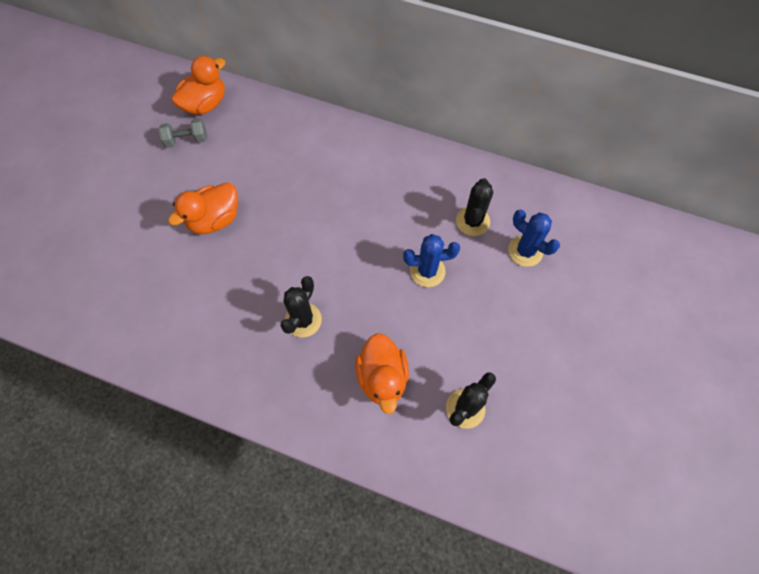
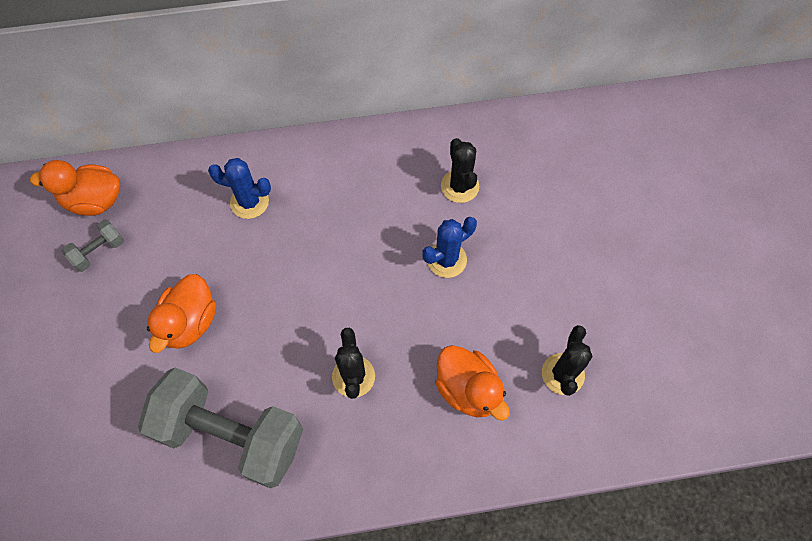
camera: 30 degrees left, 0 degrees up
(193, 313) = (231, 434): none -> grey dumbbell
(205, 104) = (94, 200): orange duck -> orange duck turned 105 degrees counterclockwise
(525, 251) = (526, 191): blue cactus -> blue cactus (249, 202)

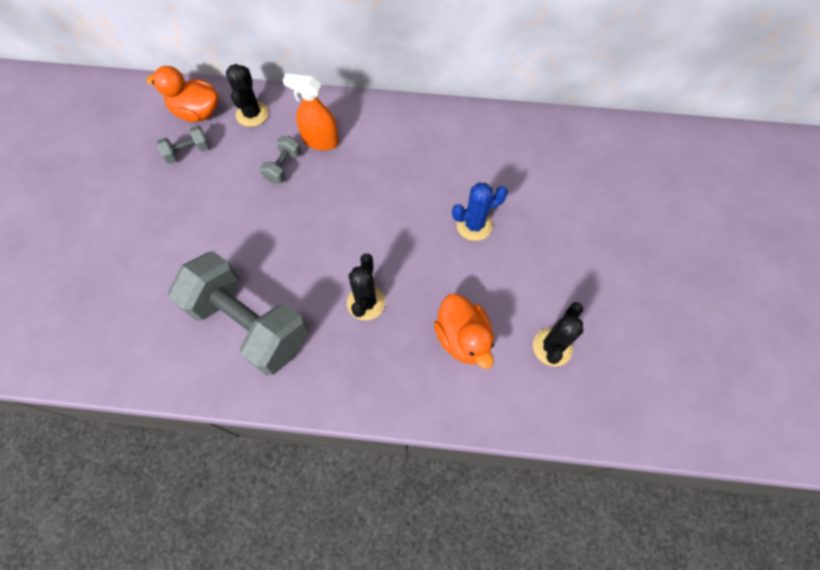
camera: 15 degrees right, 0 degrees up
(190, 322) = (243, 225): orange duck -> none
(216, 243) = (283, 167): none -> grey dumbbell
(249, 202) = (320, 141): blue cactus -> orange spray bottle
(460, 186) = (502, 168): black cactus -> black cactus (252, 114)

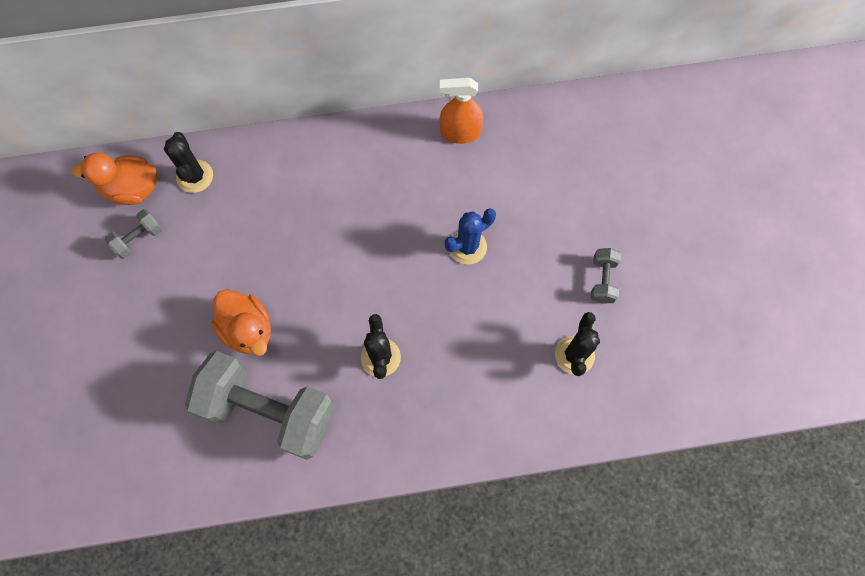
camera: 15 degrees left, 5 degrees up
(283, 167) = (249, 231): grey dumbbell -> grey dumbbell (602, 280)
(320, 141) = (280, 190): orange spray bottle -> orange spray bottle (460, 133)
(463, 338) = (486, 369): orange duck -> orange duck (248, 330)

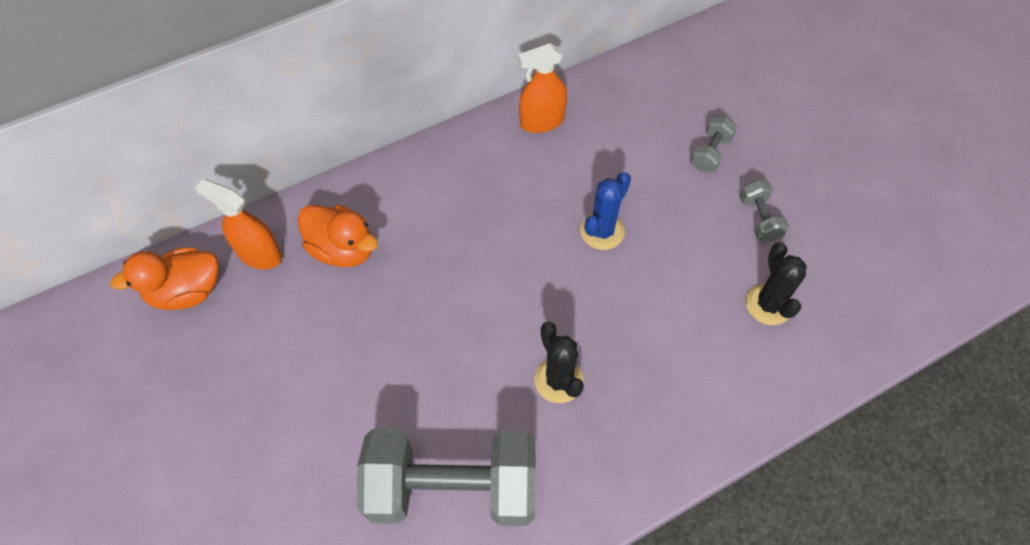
camera: 20 degrees left, 10 degrees down
(139, 239) = (215, 344): grey dumbbell -> grey dumbbell (710, 153)
(195, 176) = (259, 254): black cactus -> orange spray bottle
(248, 330) = (389, 403): orange duck -> orange duck (343, 249)

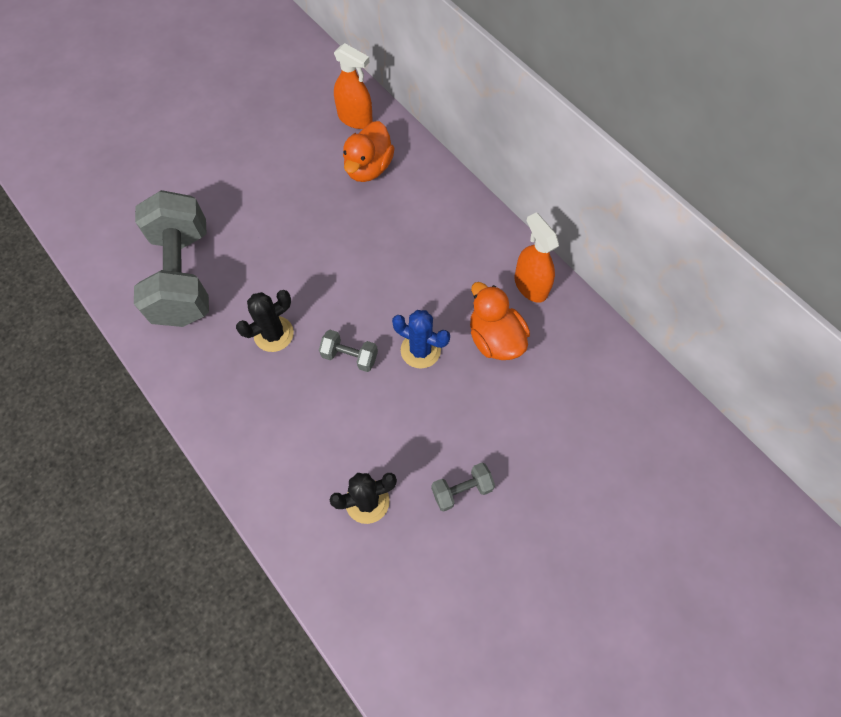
camera: 80 degrees right, 5 degrees up
(186, 291) = (318, 87): orange duck -> orange duck (495, 338)
(259, 254) = (355, 119): orange spray bottle -> orange spray bottle turned 105 degrees clockwise
(710, 153) = (531, 439): grey dumbbell -> grey dumbbell (350, 356)

